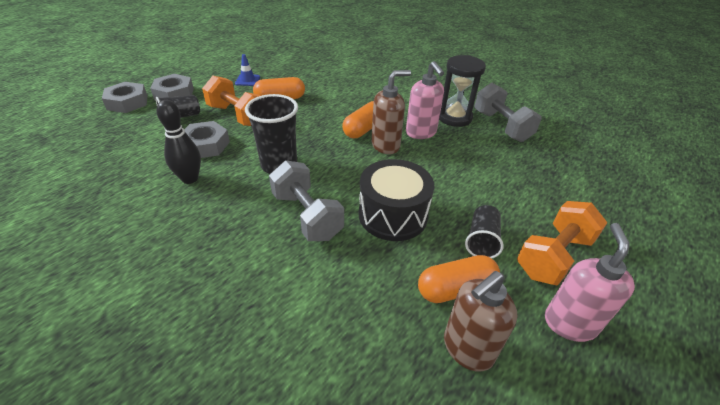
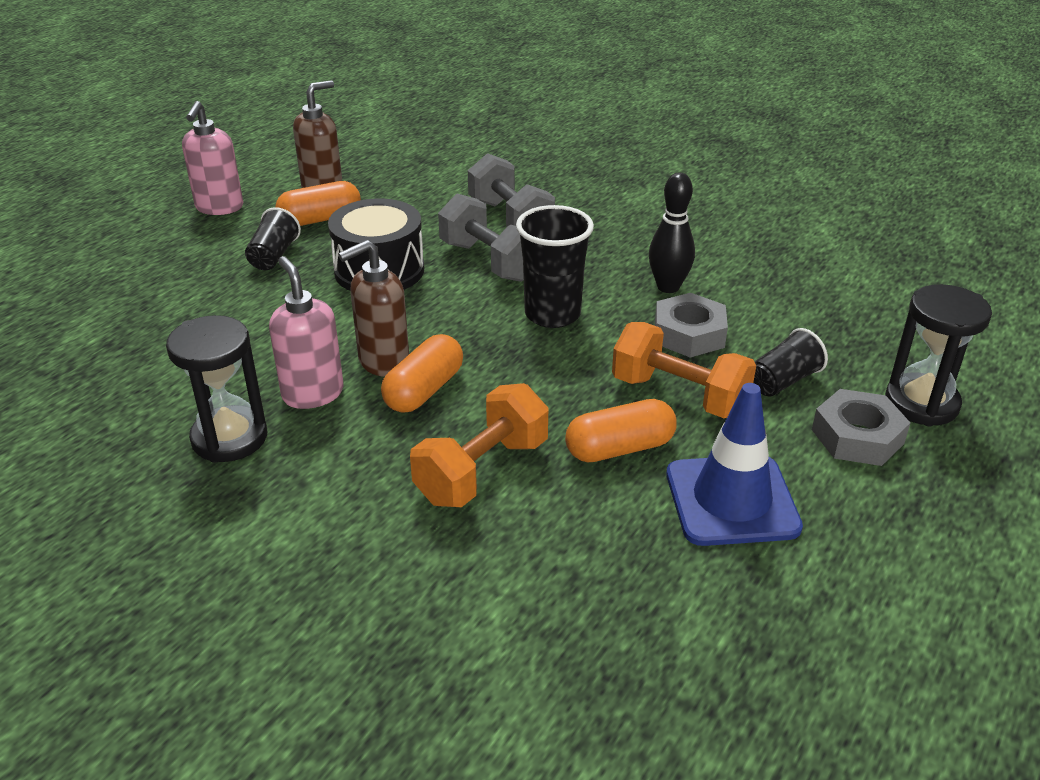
camera: 175 degrees right, 5 degrees down
(127, 102) = (921, 403): grey nut -> black hourglass
(247, 80) = (731, 500): blue traffic cone -> blue traffic cone, size x2.09
(501, 126) = (137, 426): grey dumbbell -> grey dumbbell (510, 219)
(553, 256) = (195, 249): orange dumbbell -> orange dumbbell (482, 471)

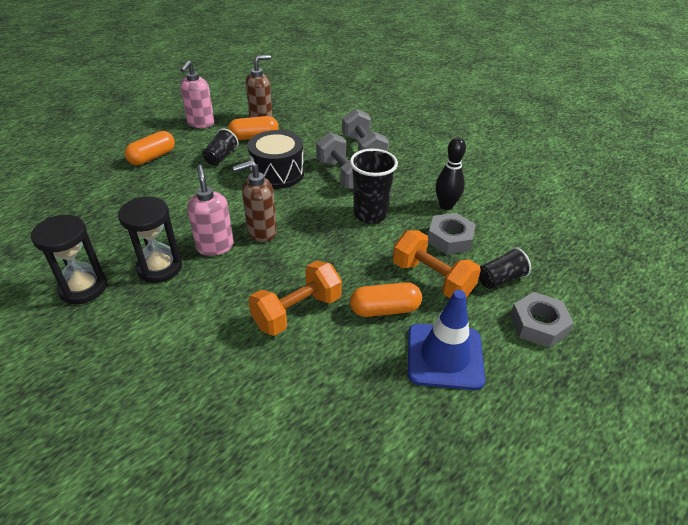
camera: 10 degrees right, 5 degrees up
(424, 390) = (279, 253): orange capsule -> orange capsule (152, 157)
(921, 403) = (587, 307): black hourglass -> black hourglass (83, 288)

